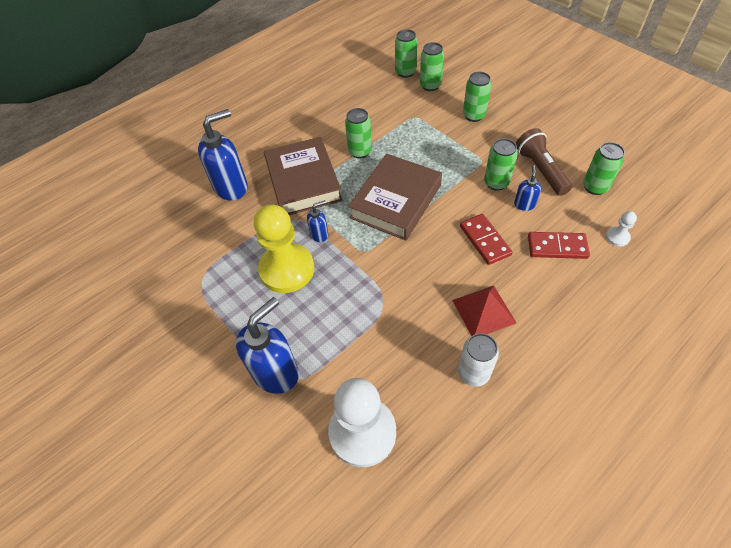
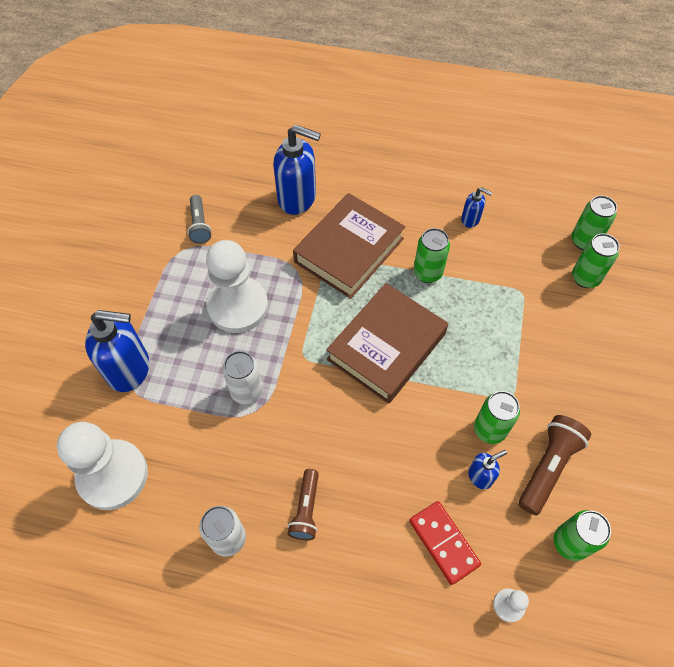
camera: 50 degrees right, 5 degrees up
(191, 257) = (200, 225): none -> grey flashlight
(287, 269) = (238, 306): yellow pawn -> white pawn
(319, 234) = (296, 306): blue soap dispenser -> blue soap dispenser (470, 219)
(363, 300) = (246, 391): none -> white can
(396, 201) = (386, 347): brown book -> brown book turned 45 degrees counterclockwise
(474, 115) = (576, 349): green can -> none
(484, 240) = (398, 462): red domino -> none
(484, 311) = (306, 510): red pyramid -> brown flashlight

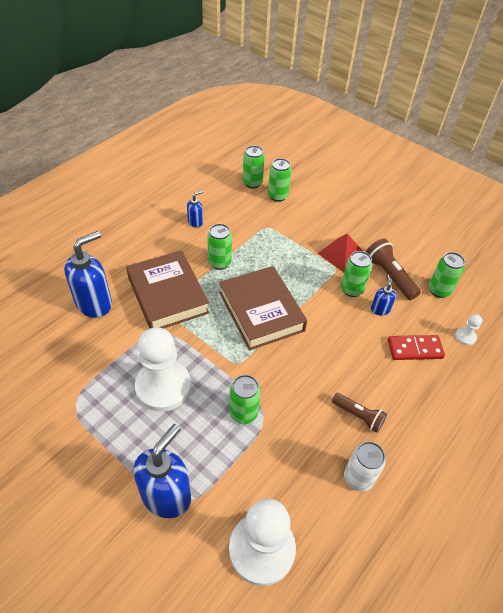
camera: 65 degrees left, 10 degrees down
(200, 225) = (61, 380): grey flashlight -> none
(246, 391) = (243, 413): white can -> green can
(542, 394) = (342, 254): none -> red pyramid

